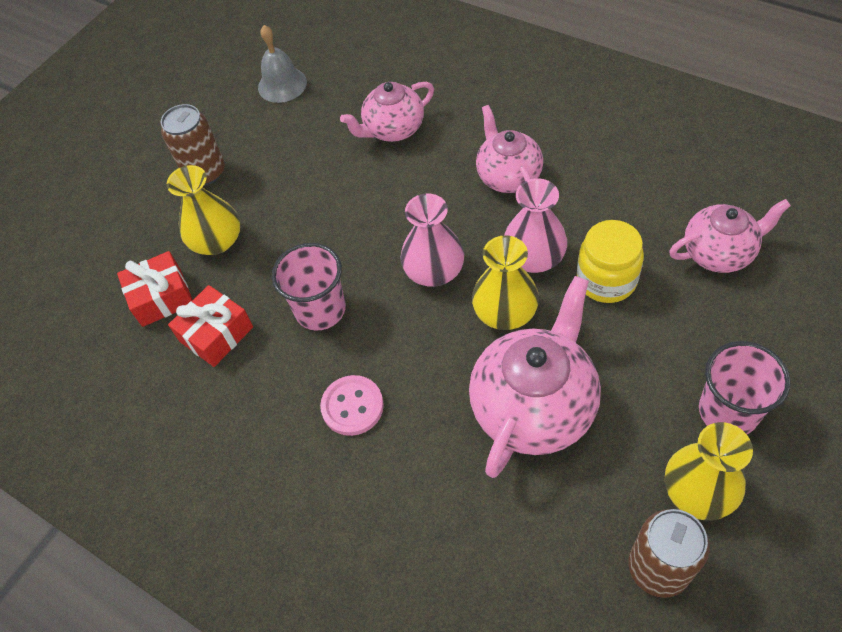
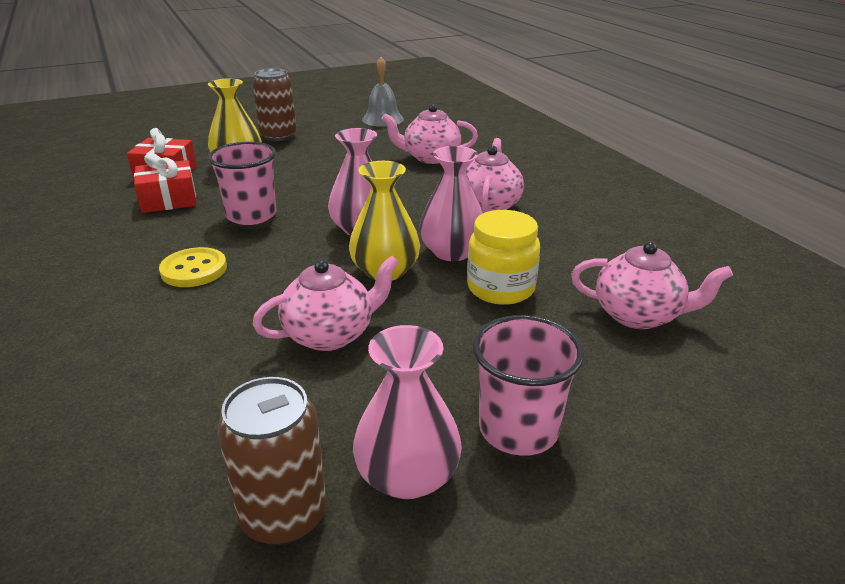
camera: 25 degrees right, 25 degrees down
(352, 406) = (194, 270): pink button -> yellow button
(534, 406) = (330, 334): pink teapot -> pink teapot, size x0.63
(698, 491) = (407, 475): yellow vase -> pink vase

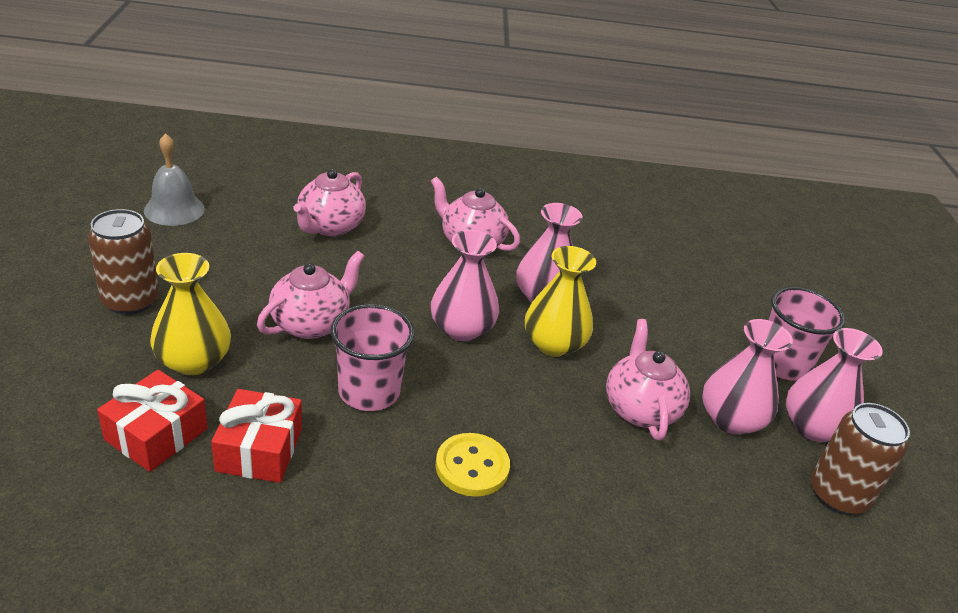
camera: 70 degrees left, 5 degrees up
(364, 399) = (730, 419): none -> pink vase
(500, 288) = (616, 299): yellow jar -> none
(638, 315) = (681, 261): pink teapot -> pink teapot (311, 323)

